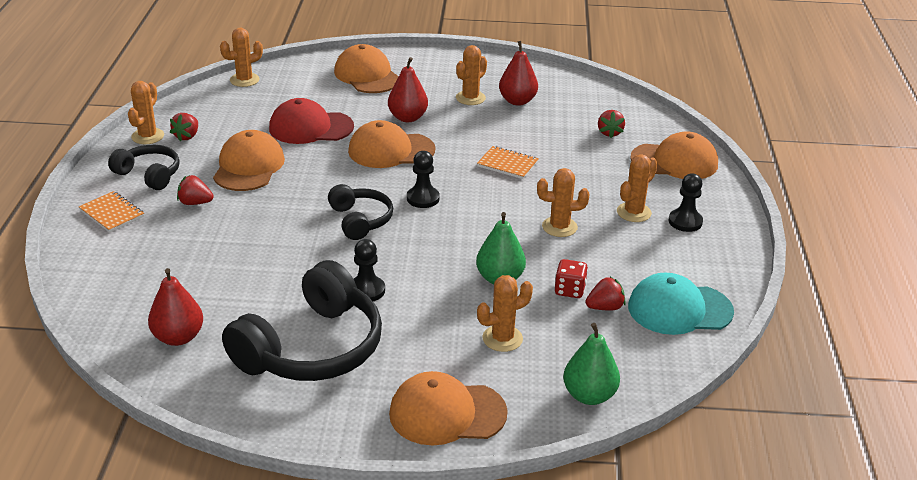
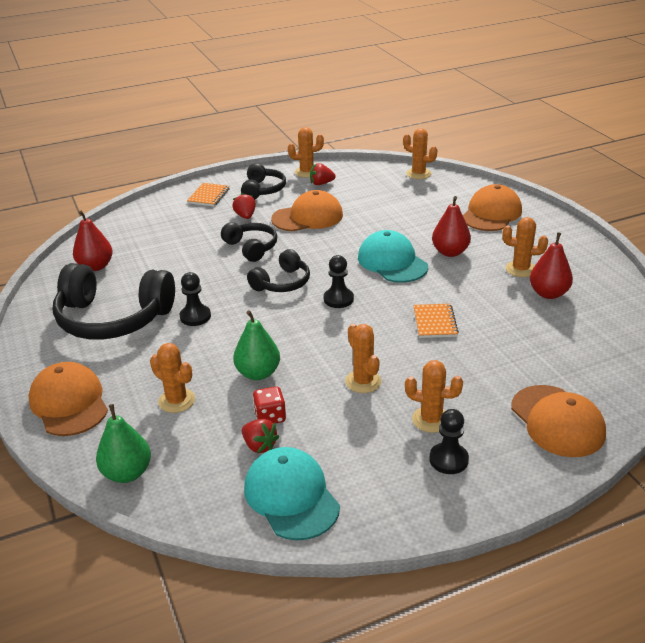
camera: 65 degrees right, 0 degrees up
(269, 218) = (251, 247): none -> black headphones
(310, 127) = (385, 220): red cap -> none
(391, 150) = (392, 262): orange cap -> turquoise cap
(609, 133) = (560, 362): red strawberry -> none

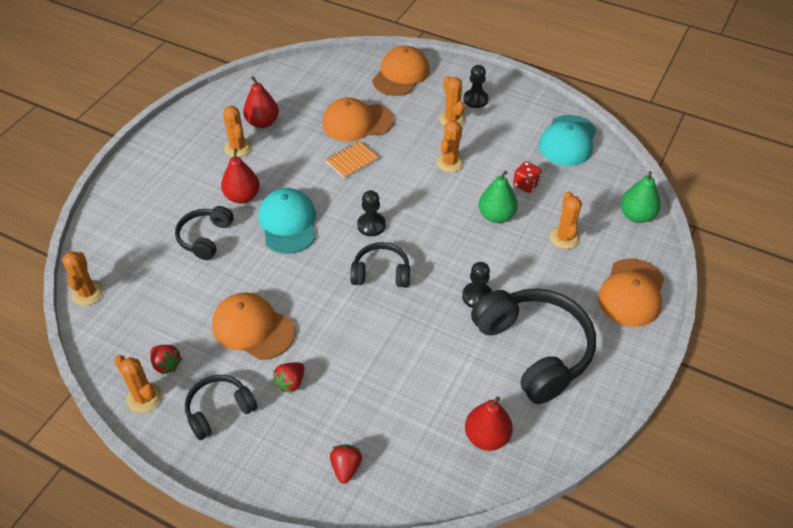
camera: 130 degrees left, 15 degrees up
(208, 196) = (272, 454): orange notebook -> none
(251, 247) = (345, 333): black headphones -> black headphones (205, 238)
(259, 446) = (551, 174): red strawberry -> red strawberry (346, 468)
(392, 262) = (288, 223): turquoise cap -> turquoise cap turned 150 degrees clockwise
(491, 213) = (149, 201): orange cap -> orange cap (357, 122)

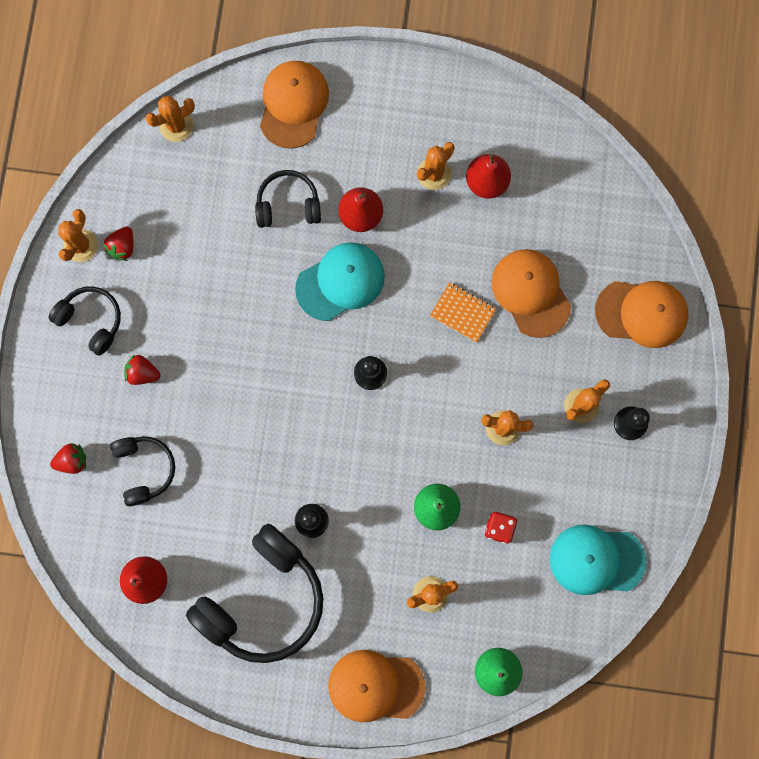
camera: 70 degrees right, 30 degrees up
(253, 328) = (192, 308): orange cap -> orange cap (293, 104)
(381, 273) = (307, 409): black headphones -> black headphones (144, 469)

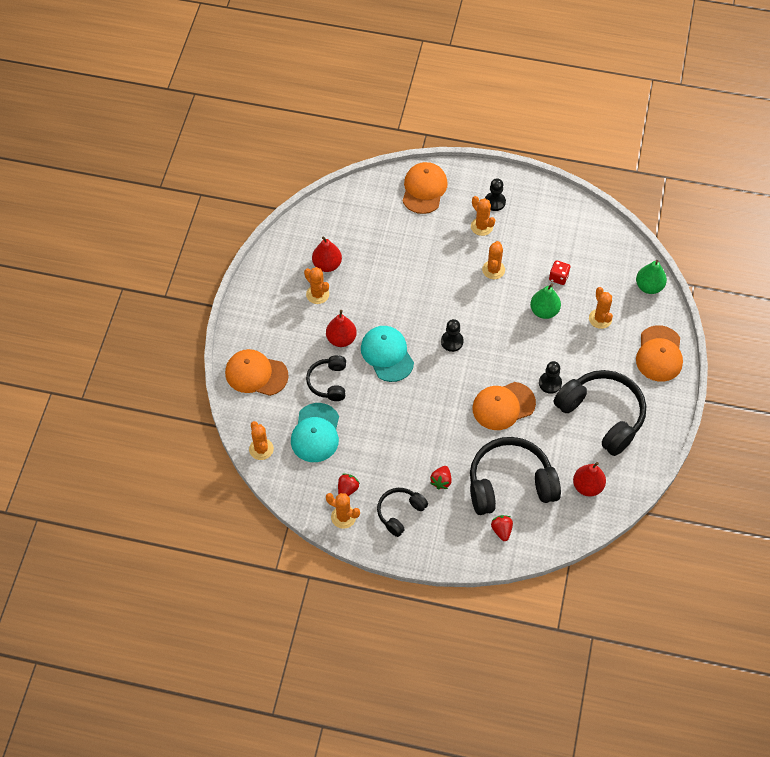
camera: 85 degrees left, 20 degrees down
(122, 247) = (347, 489): red strawberry -> red strawberry turned 90 degrees counterclockwise
(144, 469) = (510, 484): black headphones -> black headphones, size x1.85
(462, 313) = (415, 286): orange notebook -> none
(531, 293) = (405, 247): orange cap -> orange cap (503, 406)
(596, 560) = (580, 228): turquoise cap -> turquoise cap (316, 433)

